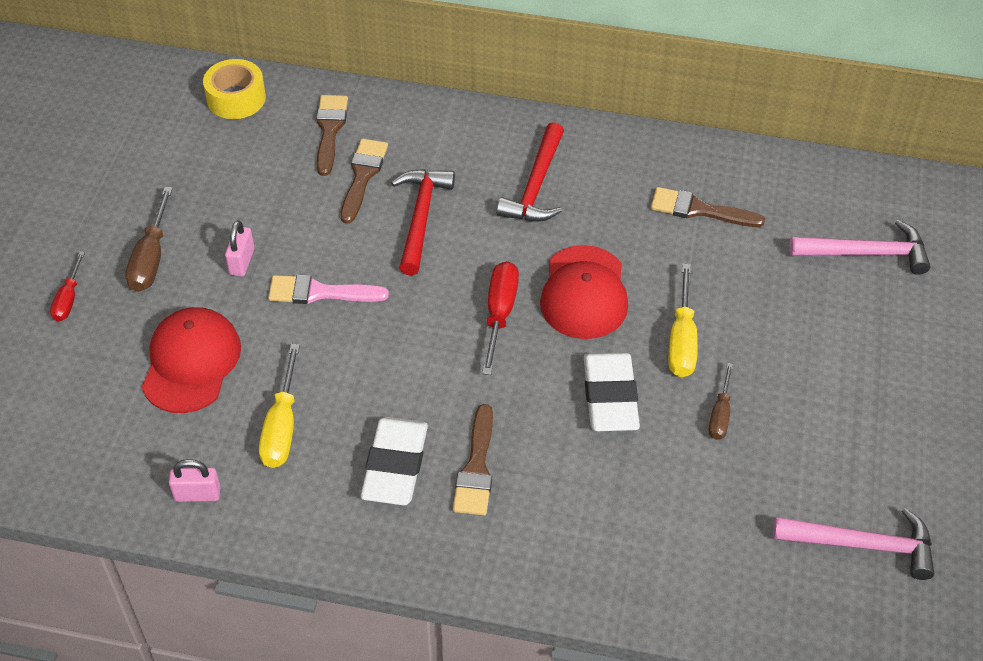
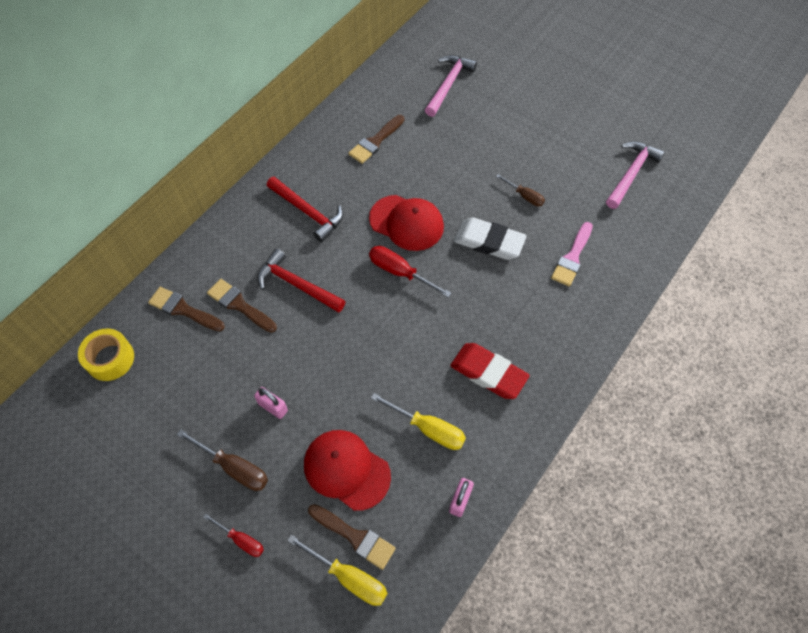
camera: 65 degrees left, 10 degrees up
(320, 292) = (327, 367): pink brush -> pink brush (572, 258)
(395, 466) = (488, 373): white eraser -> red eraser
(476, 468) = (509, 330): brown brush -> brown brush (355, 537)
(682, 341) = (466, 191): yellow screwdriver -> yellow screwdriver (350, 578)

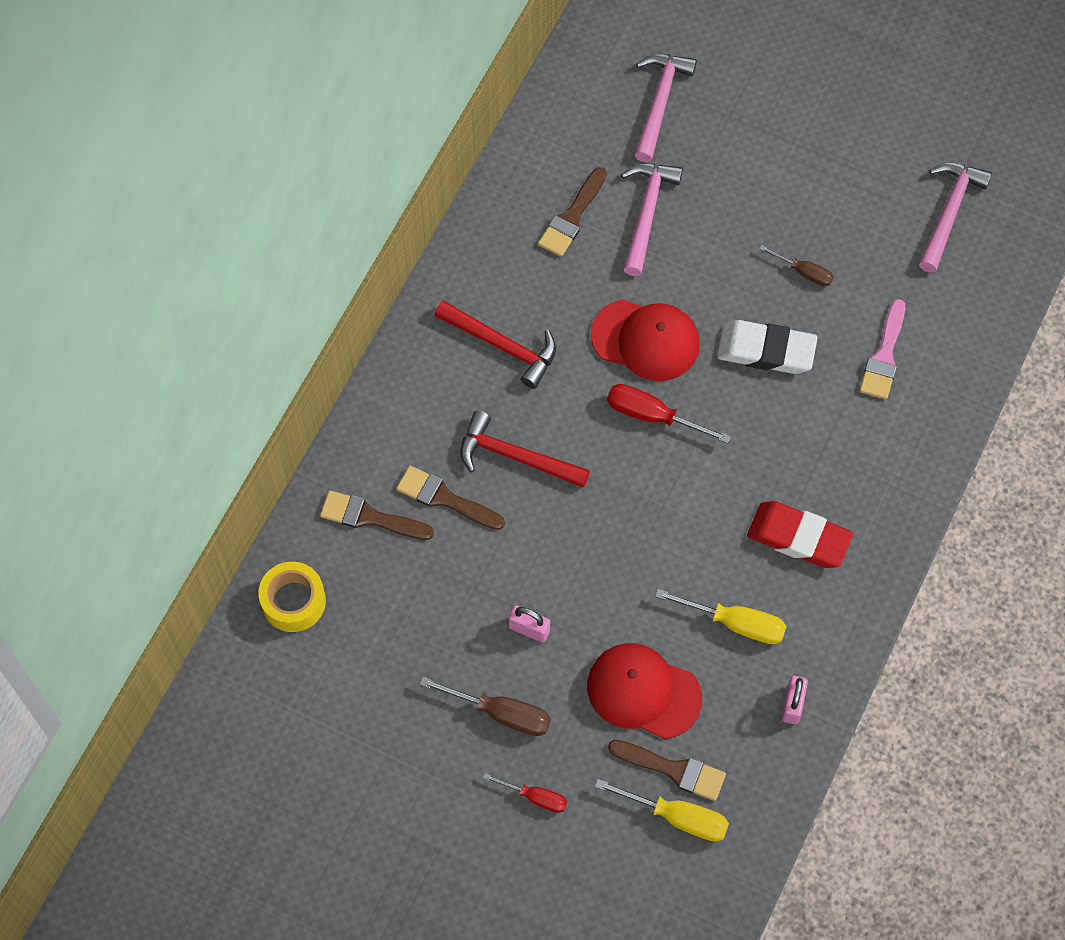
camera: 10 degrees left, 5 degrees up
(425, 146) = (647, 213): none -> pink hammer

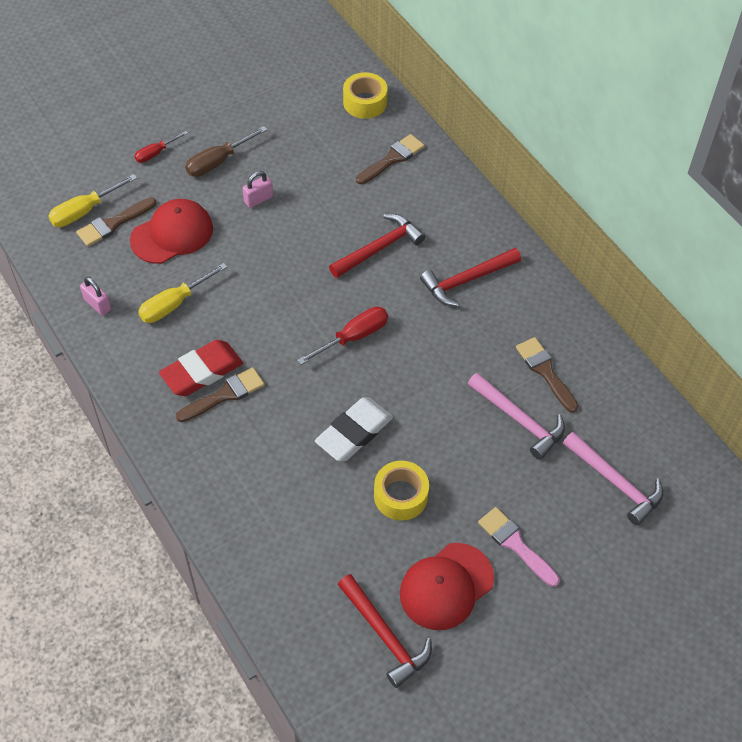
camera: 120 degrees right, 10 degrees down
(444, 498) = (377, 199): brown brush -> brown brush (225, 395)
(646, 340) = (414, 364): red cap -> red cap (446, 586)
(804, 272) = (400, 496): brown screwdriver -> yellow tape
(884, 356) = (295, 507): pink brush -> pink brush (515, 544)
(949, 212) = (385, 636): pink hammer -> red hammer

